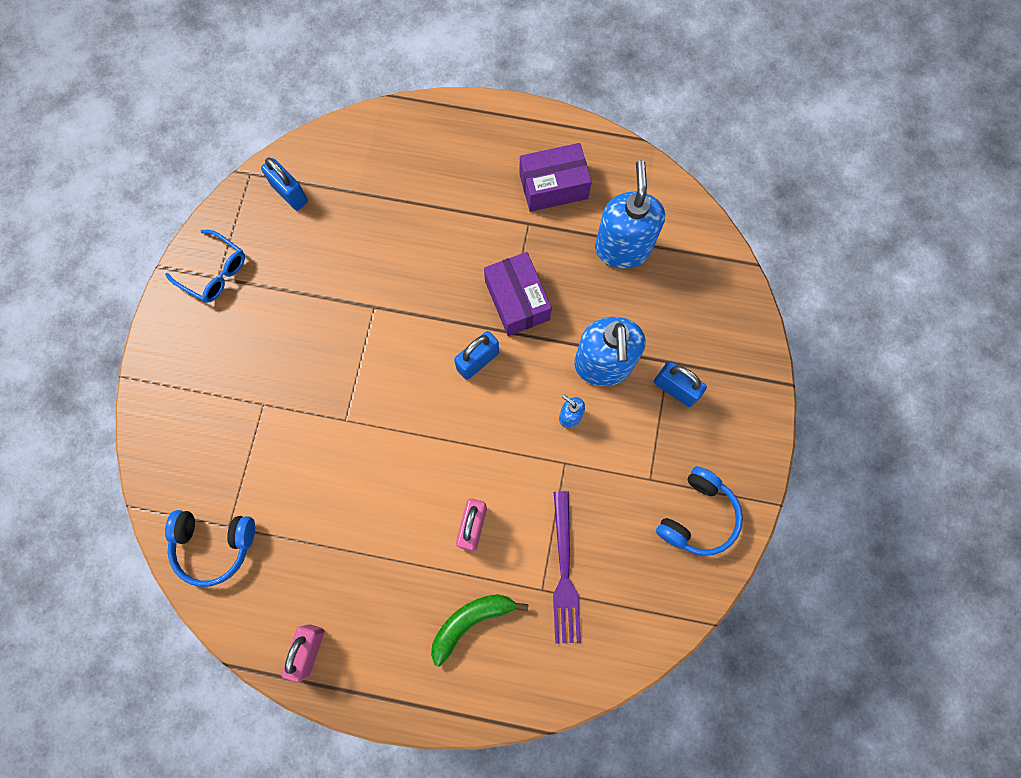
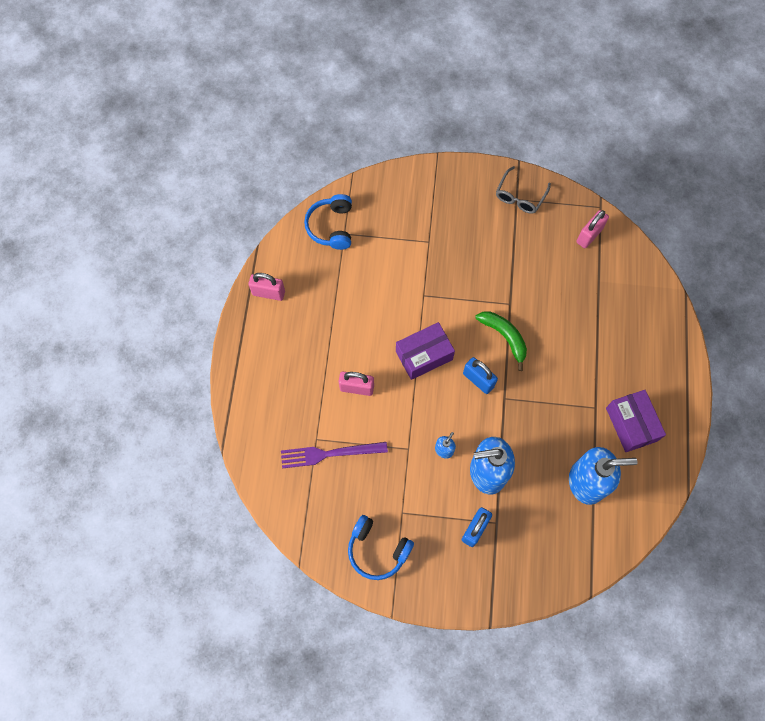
camera: 85 degrees right, 5 degrees down
(214, 272) = (520, 196): blue glasses -> grey glasses
(290, 193) = (589, 235): blue padlock -> pink padlock
(471, 621) = (292, 393): green banana -> green banana (504, 337)
(517, 300) = (530, 404): purple box -> purple box (424, 355)

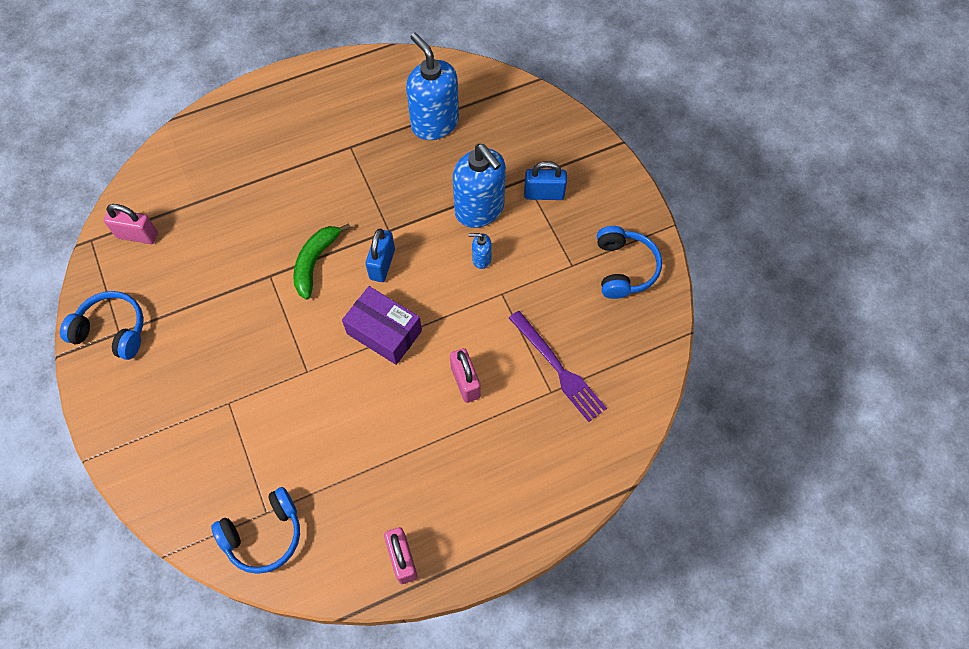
camera: 120 degrees left, 5 degrees down
(520, 196) = (112, 330): grey glasses -> blue headphones
(631, 424) = (350, 111): purple box -> none

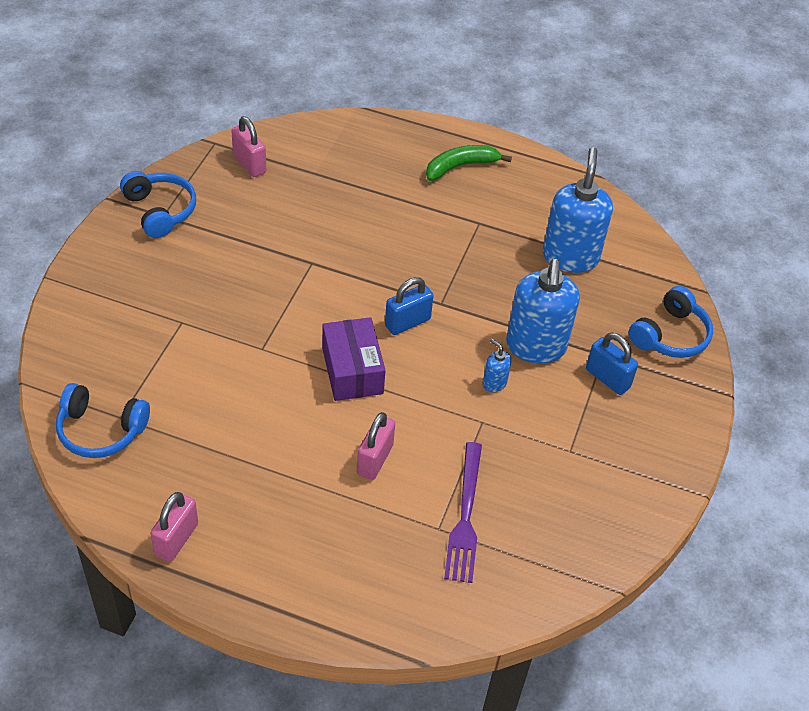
camera: 40 degrees right, 15 degrees down
(315, 262) = (356, 280): green banana -> green banana (460, 166)
(624, 268) = (616, 491): blue headphones -> blue headphones (670, 335)

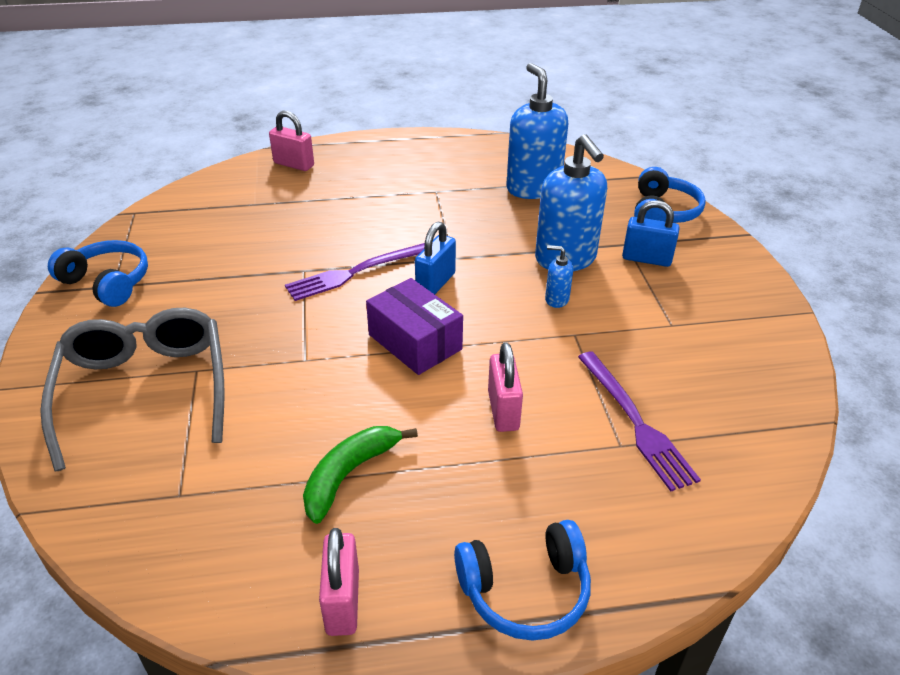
camera: 25 degrees left, 10 degrees down
(101, 430) = (162, 520): blue headphones -> blue headphones (525, 591)
(139, 324) = (145, 391): none -> grey glasses
(249, 164) = (182, 217): pink padlock -> pink padlock (294, 164)
(351, 283) = (355, 272): none -> purple fork
(460, 166) = (386, 160): green banana -> green banana (349, 474)

